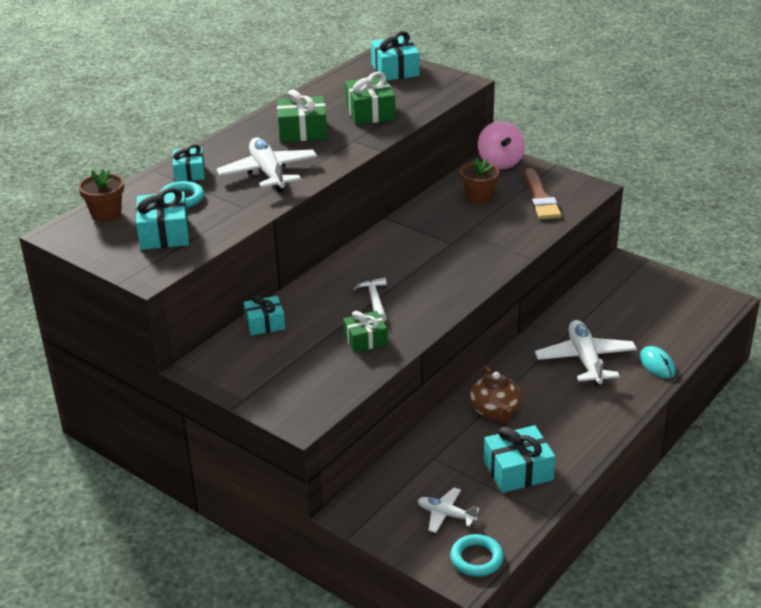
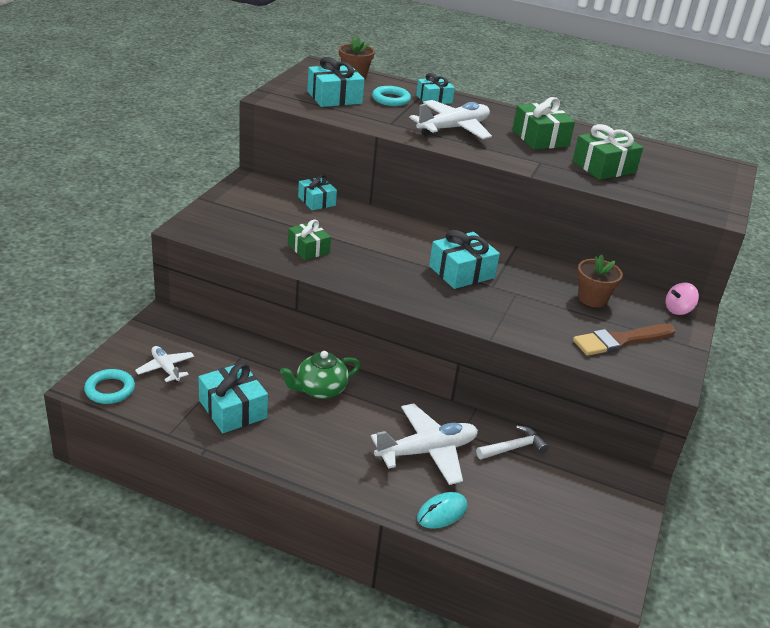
camera: 70 degrees right, 0 degrees up
(374, 301) = (371, 249): white hammer -> white hammer (514, 448)
(395, 70) = (709, 175): turquoise gift -> turquoise gift (461, 272)
(446, 515) = (166, 368): white plane -> white plane turned 45 degrees counterclockwise
(495, 411) = (320, 390): brown teapot -> green teapot
(500, 162) = (678, 310): pink spinning top -> pink spinning top, size x0.60

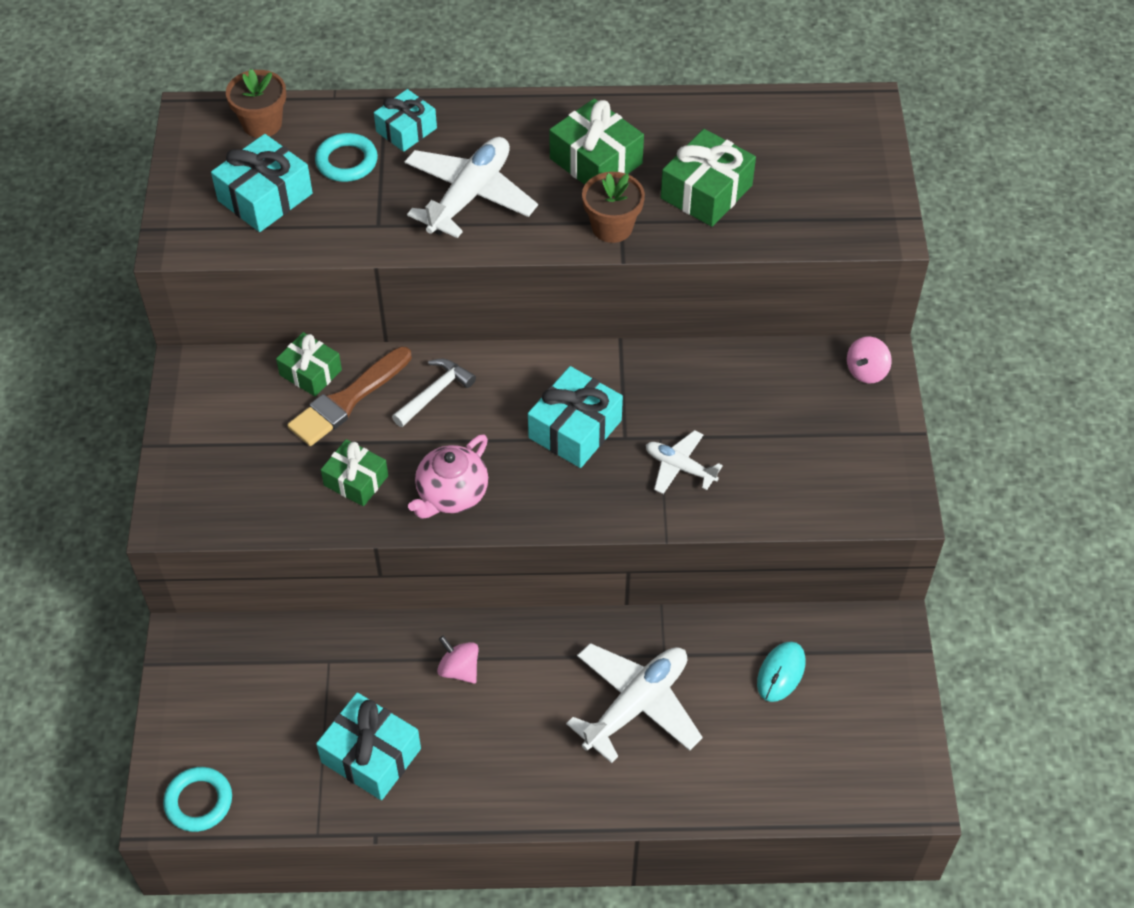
camera: 20 degrees left, 20 degrees up
(166, 368) = (246, 731): white plane -> white plane (680, 467)
(316, 201) = (310, 372): turquoise gift -> green gift
(320, 390) = (459, 669): green teapot -> pink spinning top
(362, 273) = (451, 494): none -> pink teapot
(442, 512) = (695, 789): turquoise mouse -> turquoise mouse (781, 673)
(514, 448) = (733, 648): white hammer -> white hammer (435, 393)
(592, 299) = (757, 401): brown flower pot -> brown flower pot (612, 227)
(620, 341) = (819, 466): brown brush -> brown brush (347, 400)

